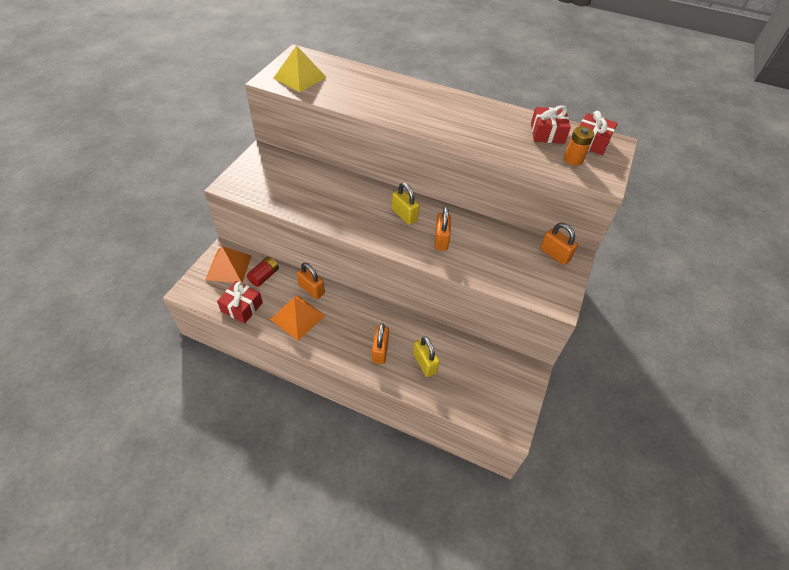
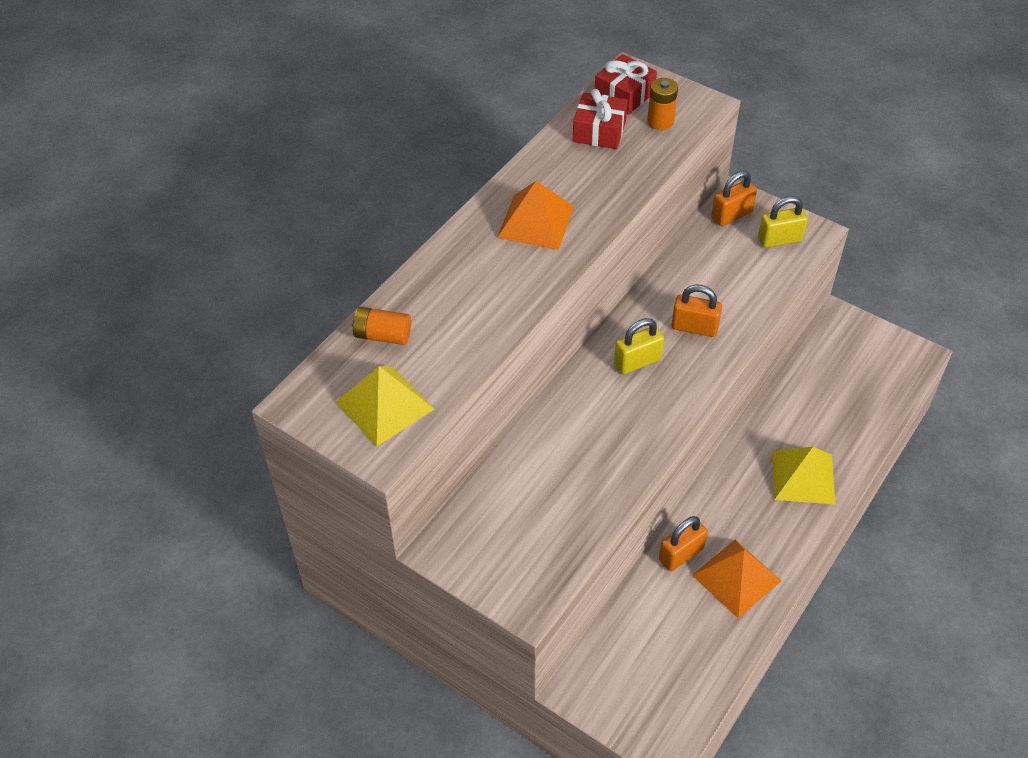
camera: 75 degrees left, 0 degrees up
(228, 267) = (618, 680): orange pyramid -> orange pyramid (536, 222)
(242, 307) = (710, 659): red gift -> none
(264, 276) = (645, 623): red battery -> none
(347, 72) = (383, 335): none -> orange battery
(380, 351) = (803, 477): orange padlock -> yellow pyramid
(424, 363) = (825, 428): yellow padlock -> yellow padlock (780, 239)

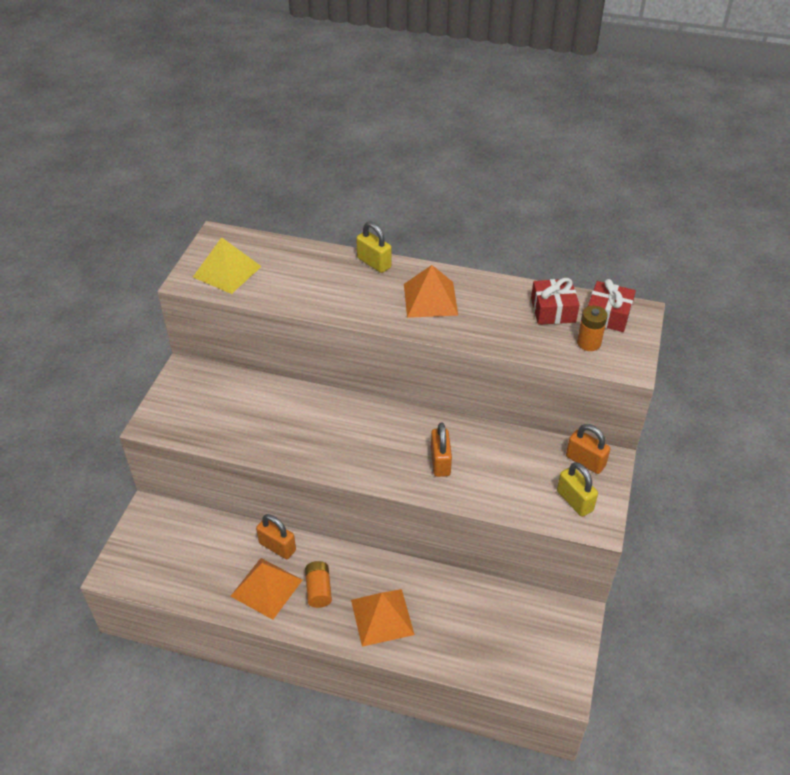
camera: 70 degrees right, 5 degrees down
(383, 335) = (286, 255): orange battery -> orange battery (319, 590)
(637, 361) = (388, 434): yellow padlock -> yellow padlock (374, 263)
(803, 477) = (382, 617): yellow pyramid -> orange pyramid

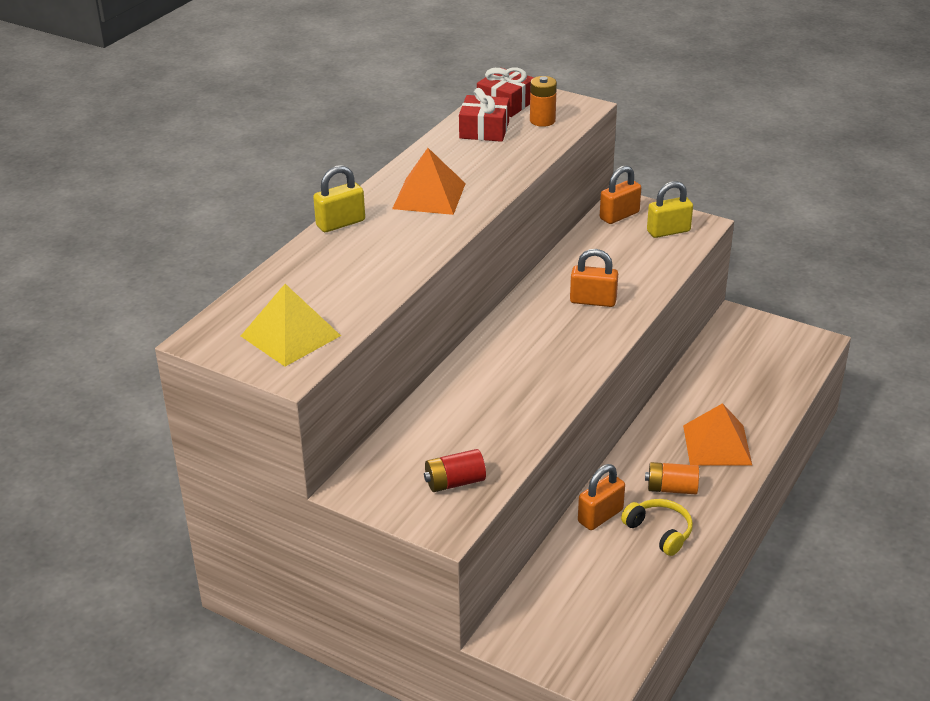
camera: 75 degrees left, 10 degrees down
(196, 419) = (454, 482): none -> red battery
(266, 587) = (659, 532): orange pyramid -> yellow headphones

